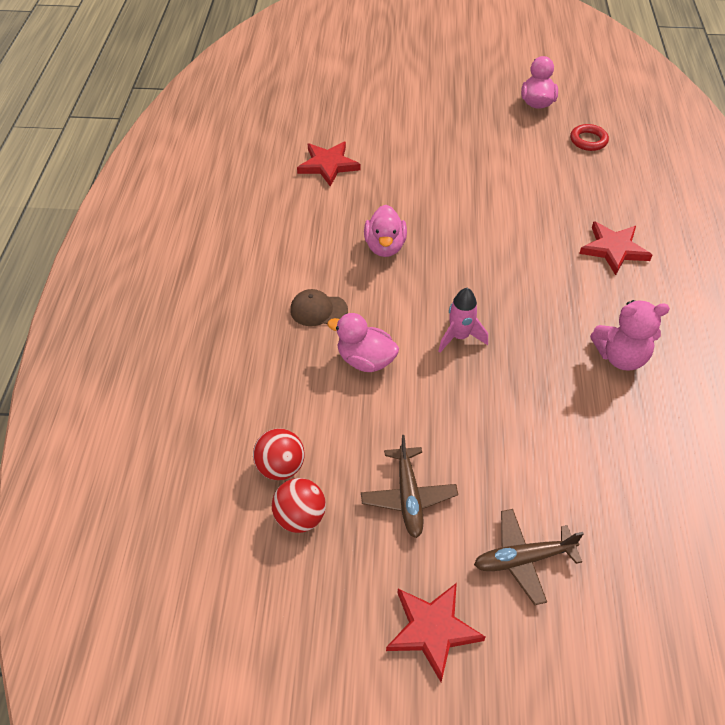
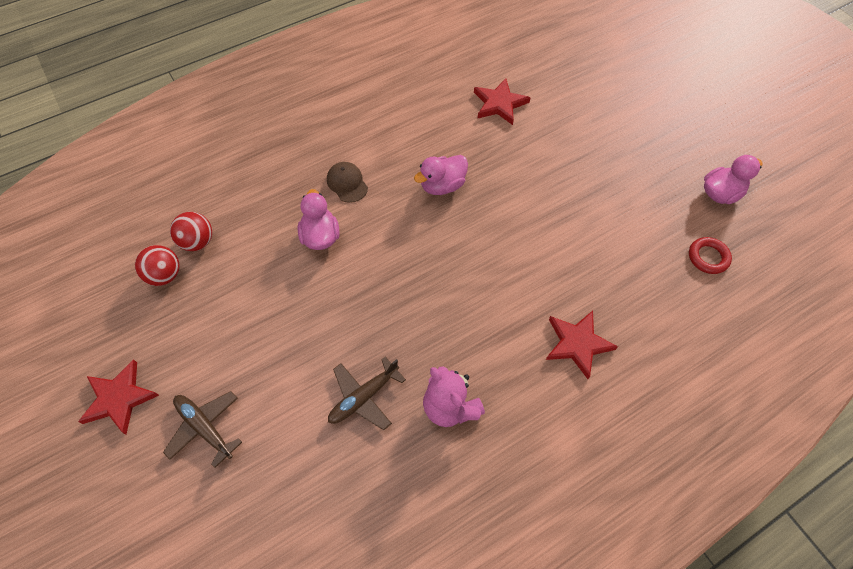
camera: 55 degrees right, 10 degrees up
(408, 497) = (217, 328): brown plane -> brown plane (363, 397)
(459, 337) = (386, 282): pink rocket -> none

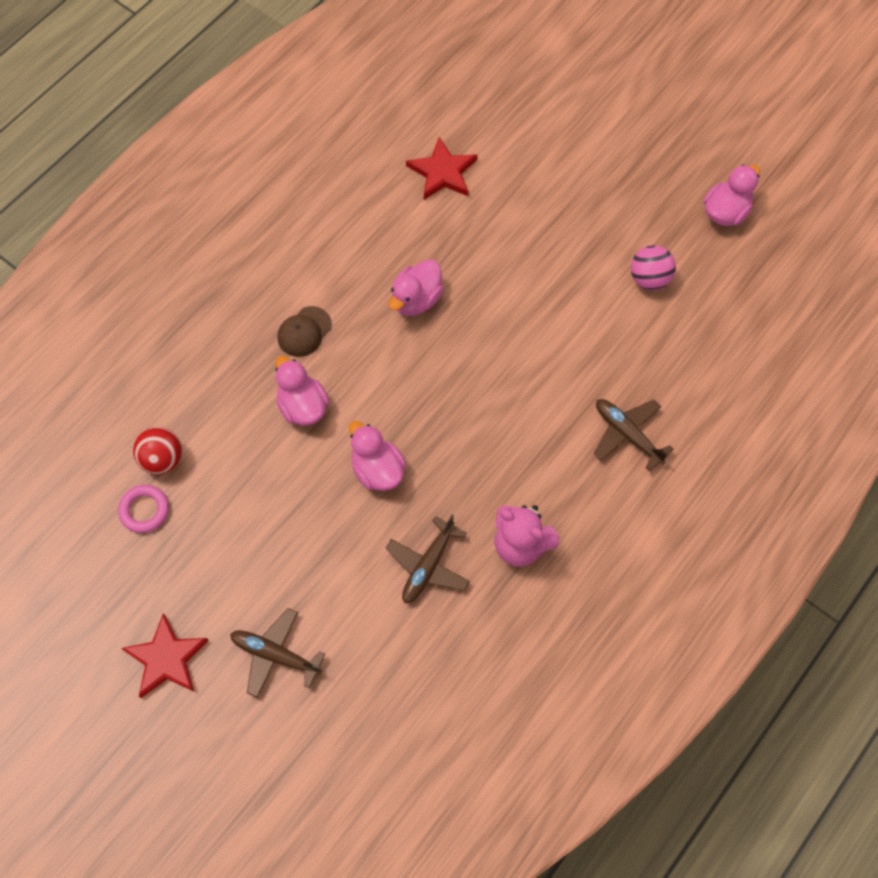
camera: 20 degrees left, 5 degrees up
(165, 275) = (144, 510): red ball -> pink ring
(347, 183) = (304, 332): brown cap -> brown cap turned 90 degrees counterclockwise
(356, 304) = (377, 470): none -> pink duck
(577, 344) = (627, 434): red star -> brown plane
(638, 225) = (649, 279): none -> pink ball
(708, 257) = (732, 293): red ring -> none

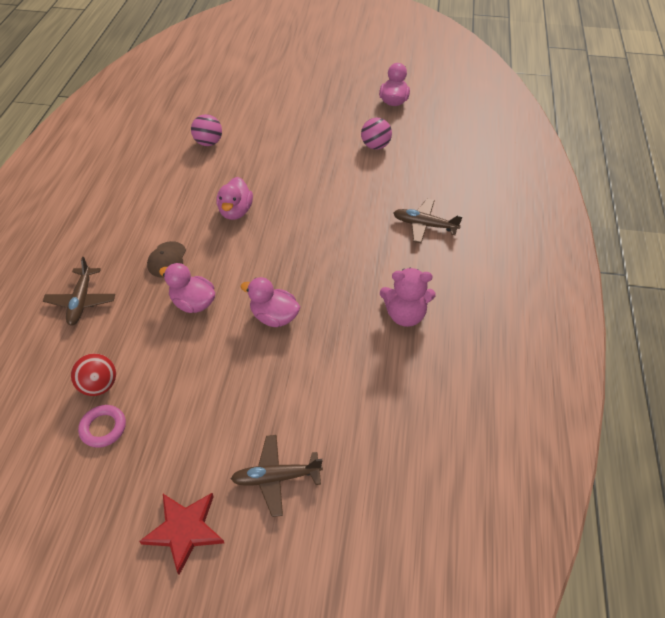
camera: 30 degrees left, 15 degrees down
(428, 566) = (351, 358): brown plane -> brown plane (81, 301)
(442, 172) = (208, 143): red star -> pink ball

